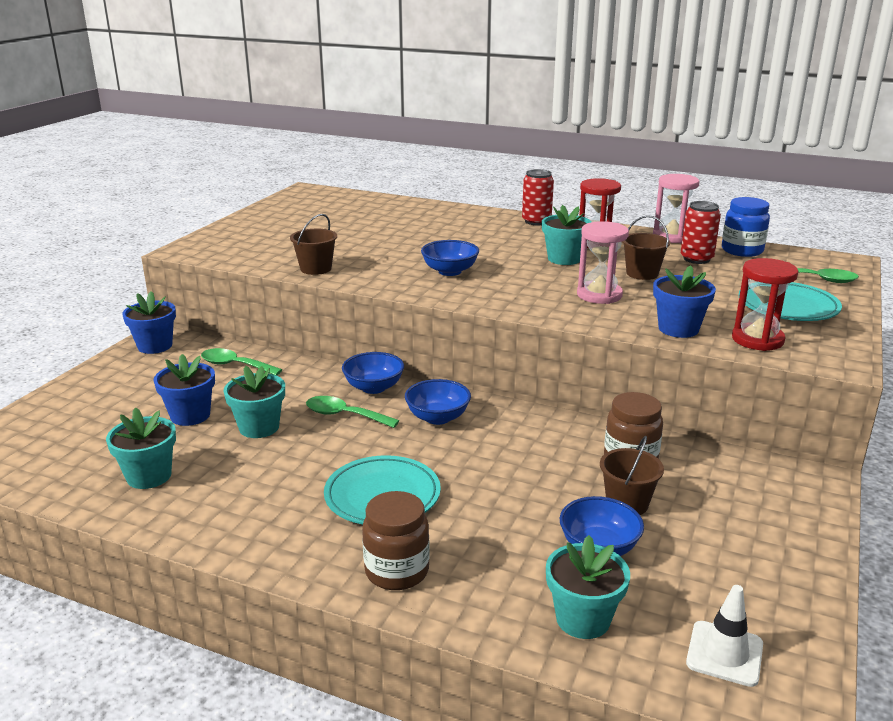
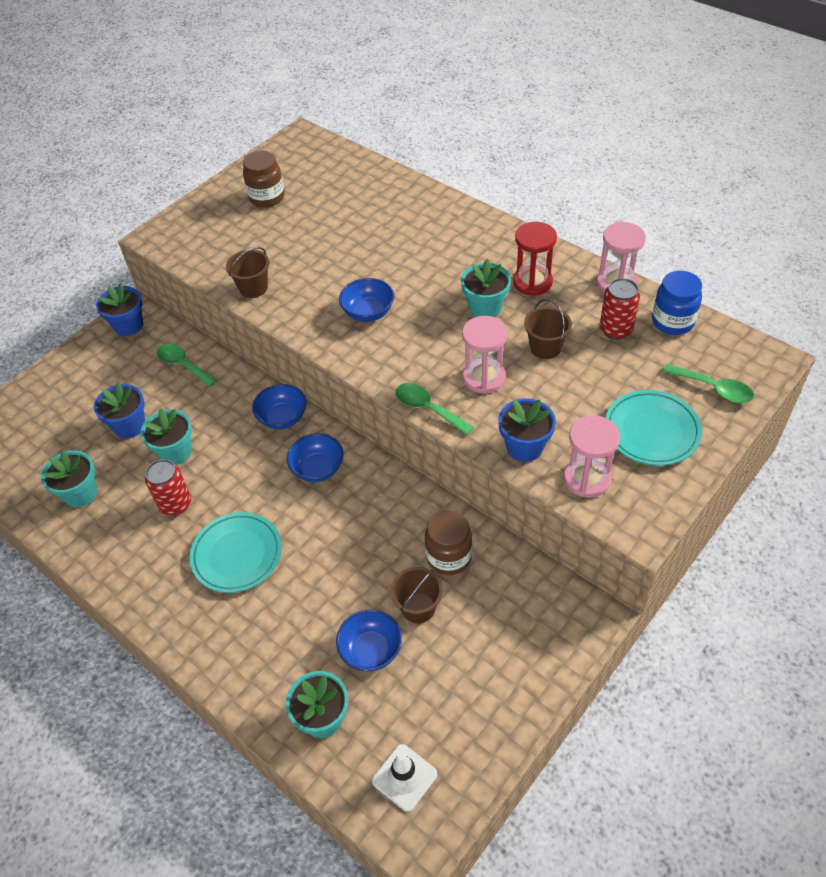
camera: 20 degrees right, 25 degrees up
(344, 415) = (245, 450): green spoon -> green spoon (427, 408)
(397, 571) = (216, 638): brown jar -> brown jar (267, 197)
(536, 221) = (495, 231): red can -> red can (175, 504)
(757, 340) = (587, 478): red hourglass -> pink hourglass

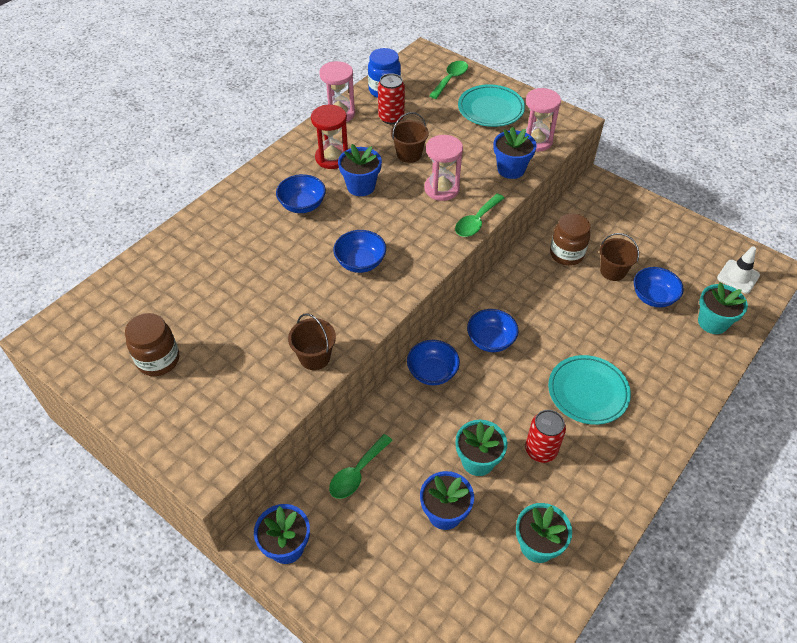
camera: 95 degrees left, 0 degrees up
(453, 265) = (302, 205): none -> blue bowl
(485, 308) = (361, 186): turquoise flower pot -> blue flower pot

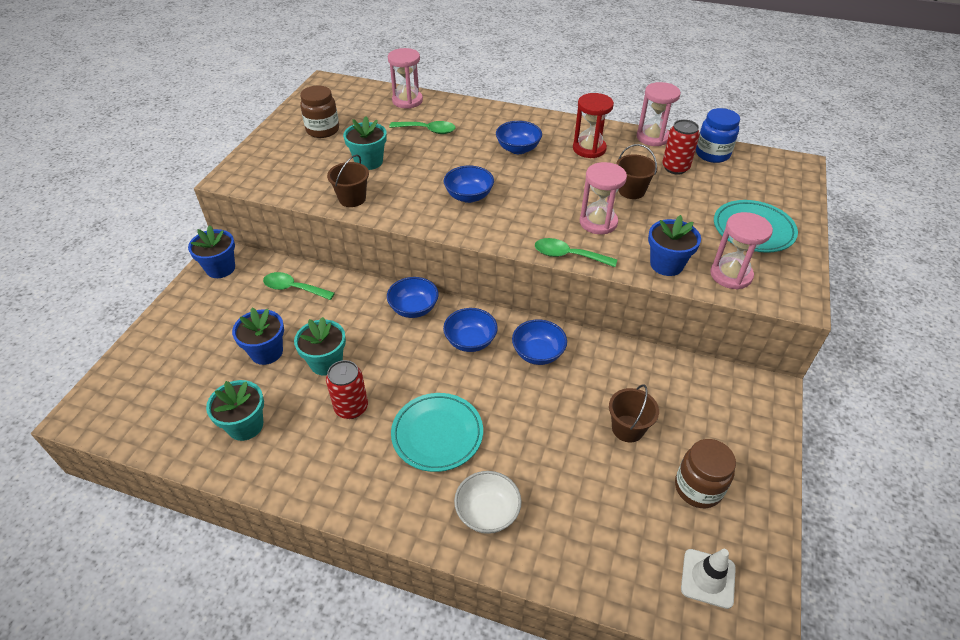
camera: 70 degrees right, 5 degrees down
(148, 267) = (407, 101): none -> pink hourglass
(361, 186) = (564, 173): blue flower pot -> none
(450, 79) = (774, 191): green spoon -> green spoon (428, 130)
(566, 254) = (627, 380): brown jar -> brown jar (698, 488)
(653, 297) = (609, 477): blue bowl -> blue bowl (538, 353)
(669, 379) = (487, 512): none -> white bowl
(712, 322) = (603, 553): turquoise flower pot -> turquoise flower pot (369, 162)

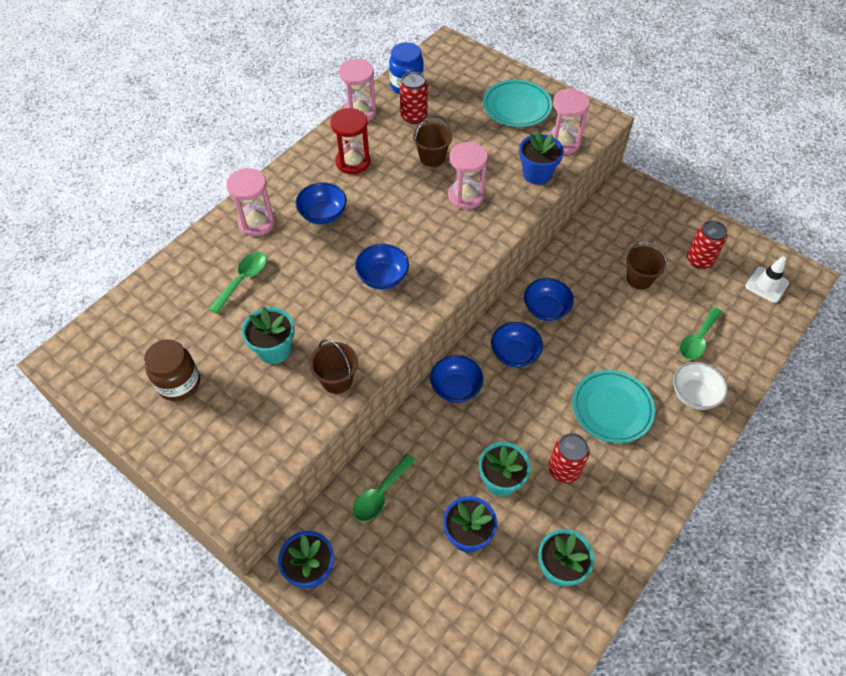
camera: 70 degrees left, 10 degrees up
(407, 101) = (167, 283): pink hourglass -> pink hourglass (257, 222)
(568, 255) = (501, 232): green spoon -> green spoon (697, 339)
(698, 488) = (699, 260): brown jar -> red can

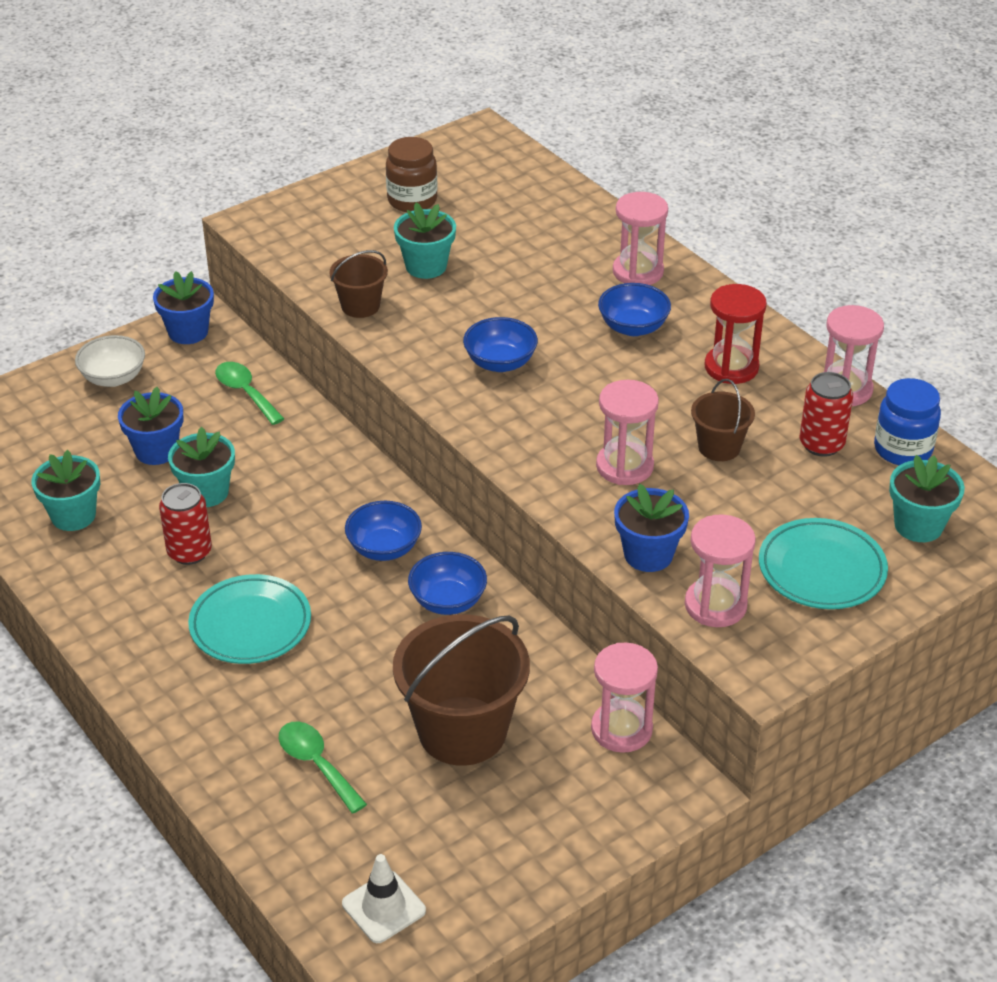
camera: 105 degrees right, 15 degrees down
(243, 280) = (543, 253): green spoon -> none
(455, 388) = (357, 480): blue bowl -> none
(467, 76) = (918, 525): none -> turquoise flower pot
(603, 213) = (621, 729): none -> pink hourglass
(639, 279) = (462, 731): brown bucket -> brown bucket, size x1.96
(694, 394) = (226, 723): white bowl -> white bowl (113, 378)
(699, 260) = (472, 829): red can -> none

